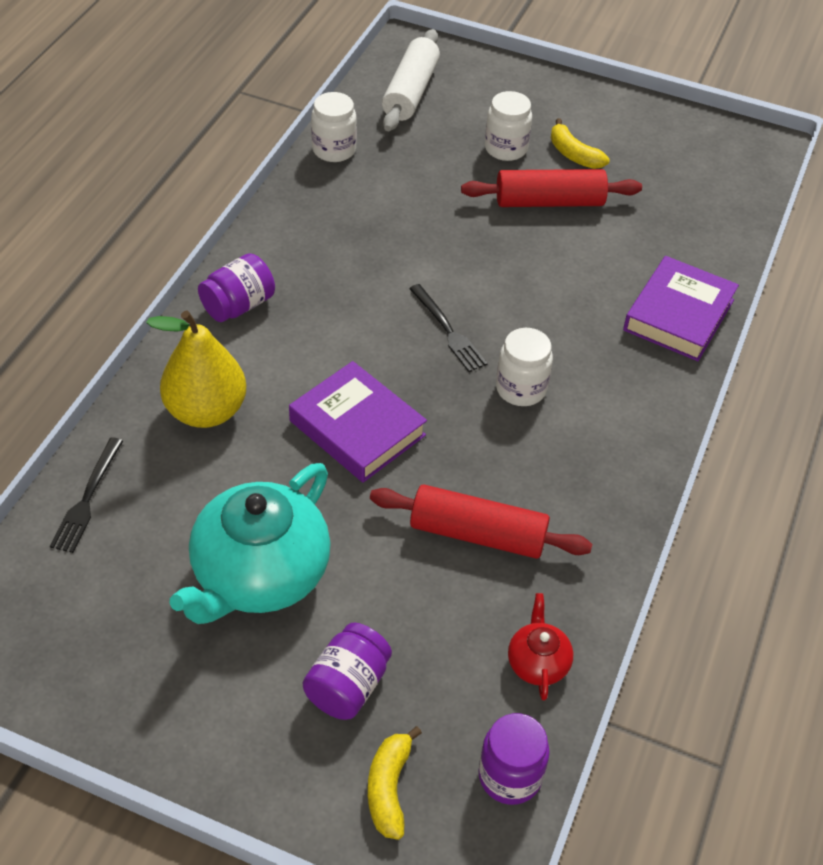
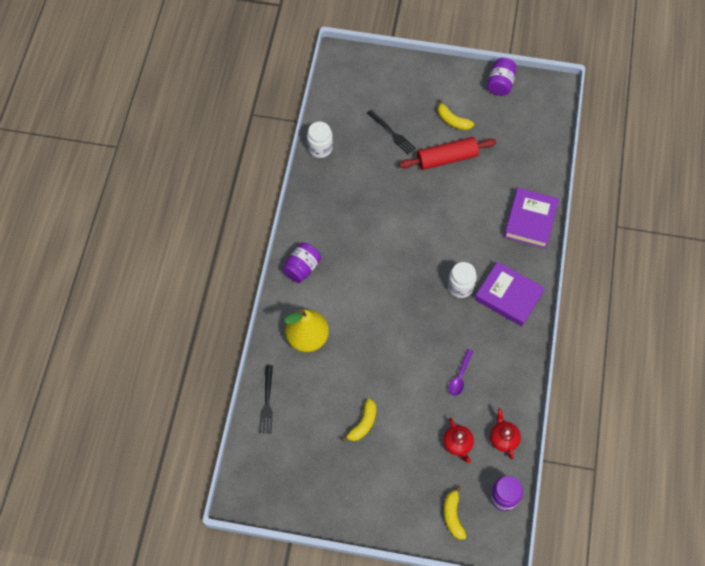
camera: 10 degrees left, 15 degrees up
(259, 575) = (363, 424): turquoise teapot -> yellow banana
(347, 686) = (421, 471): purple jar -> purple jar (500, 84)
(357, 428) = (385, 329): purple book -> purple book (508, 296)
(410, 92) = (350, 94): white rolling pin -> none
(439, 652) = (457, 444): none -> red teapot
(448, 330) = (414, 258): black fork -> black fork (391, 133)
(478, 534) = (460, 376): red rolling pin -> purple spoon
(506, 148) = (414, 125): white jar -> none

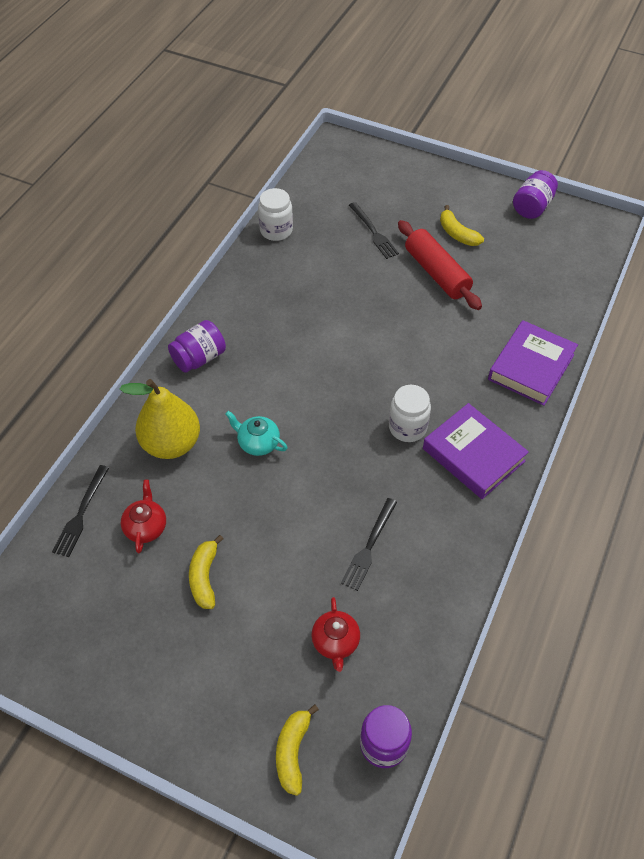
camera: 15 degrees right, 10 degrees down
(363, 424) = (204, 577): yellow banana -> yellow banana turned 135 degrees clockwise
(365, 322) = (258, 443): none -> turquoise teapot
(447, 158) = (436, 273): red rolling pin -> red rolling pin turned 60 degrees clockwise
(460, 376) = (369, 546): purple spoon -> black fork
(503, 438) = (409, 652): red teapot -> red teapot (146, 527)

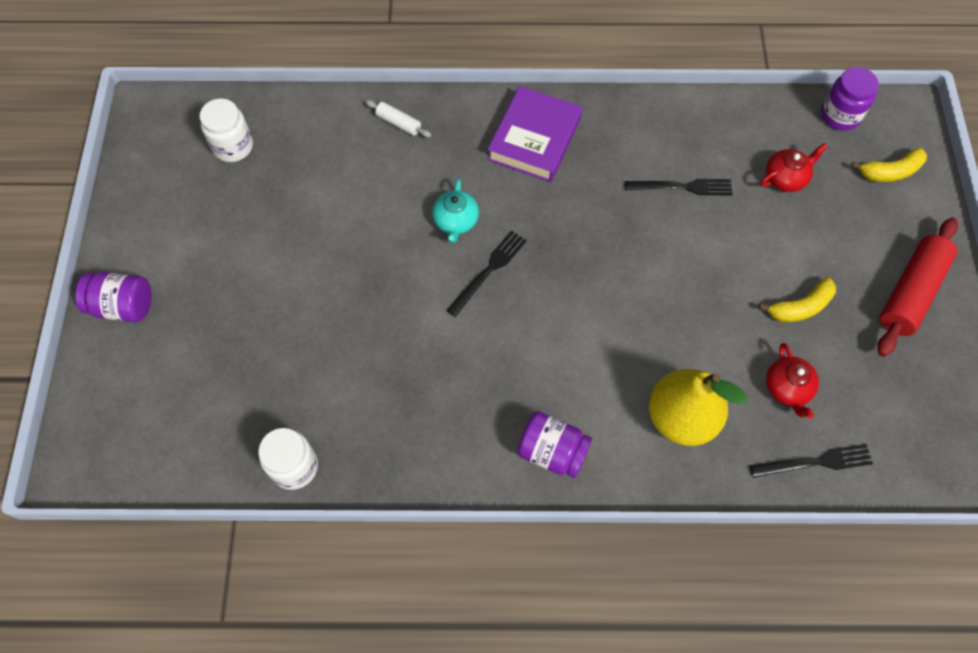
camera: 115 degrees left, 10 degrees up
(146, 527) = (787, 388): red teapot -> red teapot turned 75 degrees counterclockwise
(258, 443) = (629, 331): turquoise teapot -> turquoise teapot (455, 221)
(373, 232) = (251, 345): black fork -> black fork (488, 271)
(407, 427) = (533, 203): white jar -> white jar (233, 146)
(436, 273) = (296, 251): red rolling pin -> red rolling pin (910, 292)
(457, 234) = (218, 251): yellow banana -> none
(531, 367) = (398, 123): purple book -> white rolling pin
(532, 207) = (138, 188): purple jar -> purple jar (123, 306)

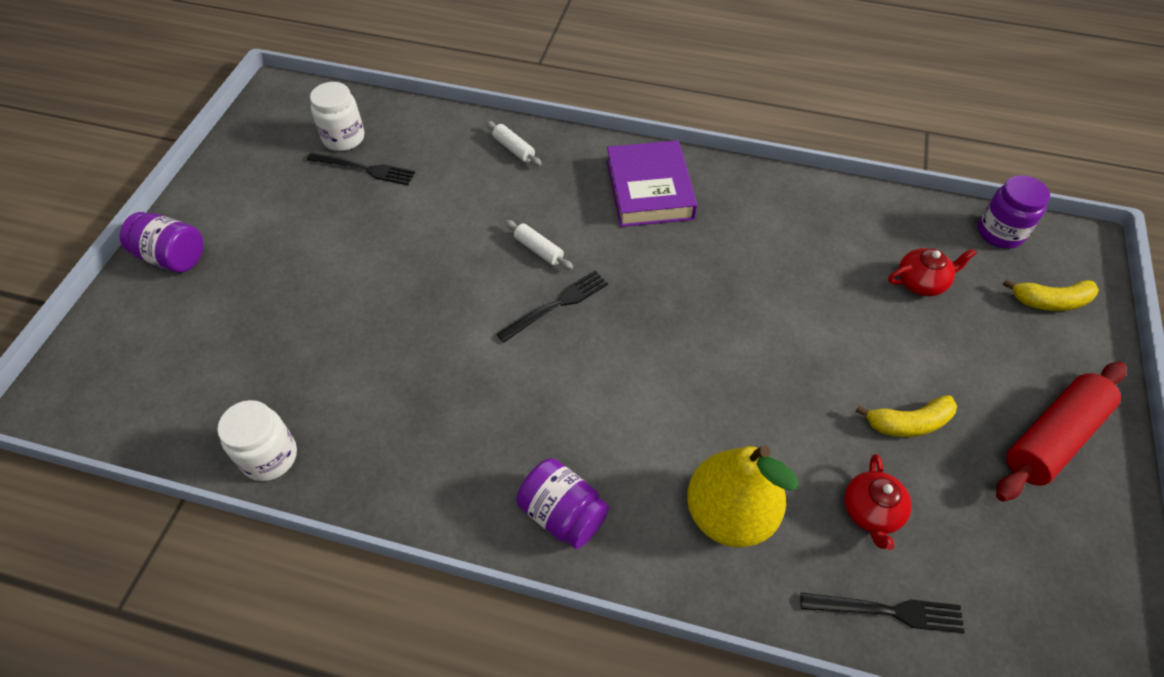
camera: 15 degrees right, 10 degrees down
(455, 221) = (539, 250): turquoise teapot -> white rolling pin
(534, 139) = (649, 190): purple book -> purple book turned 45 degrees counterclockwise
(682, 187) = (798, 267): black fork -> black fork (364, 169)

